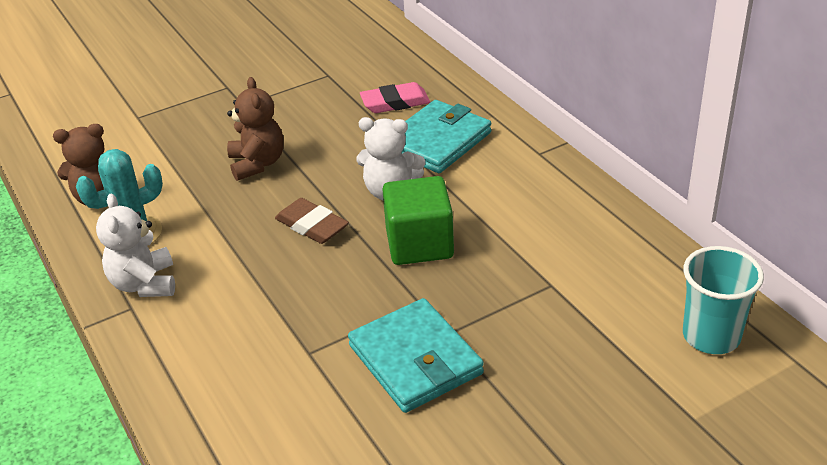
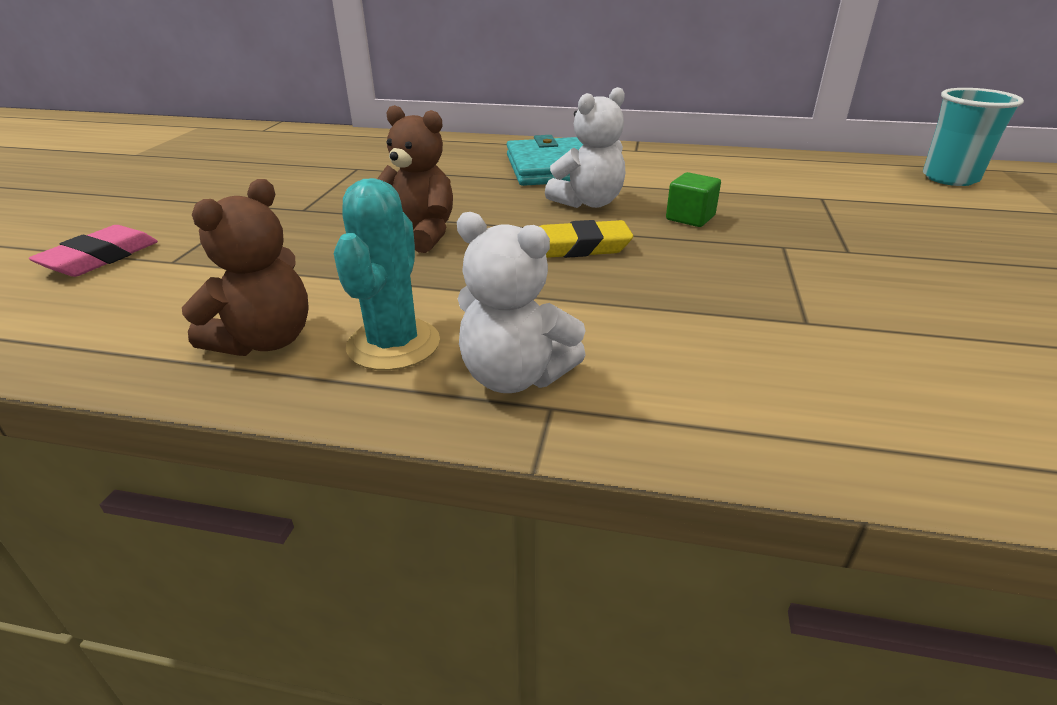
camera: 50 degrees left, 5 degrees down
(312, 225) = (578, 247): brown eraser -> yellow eraser
(395, 102) = (461, 162): pink eraser -> pink eraser (100, 258)
(415, 360) = (878, 276): turquoise wallet -> none
(419, 244) = (690, 218): green cube -> green cube, size x0.55

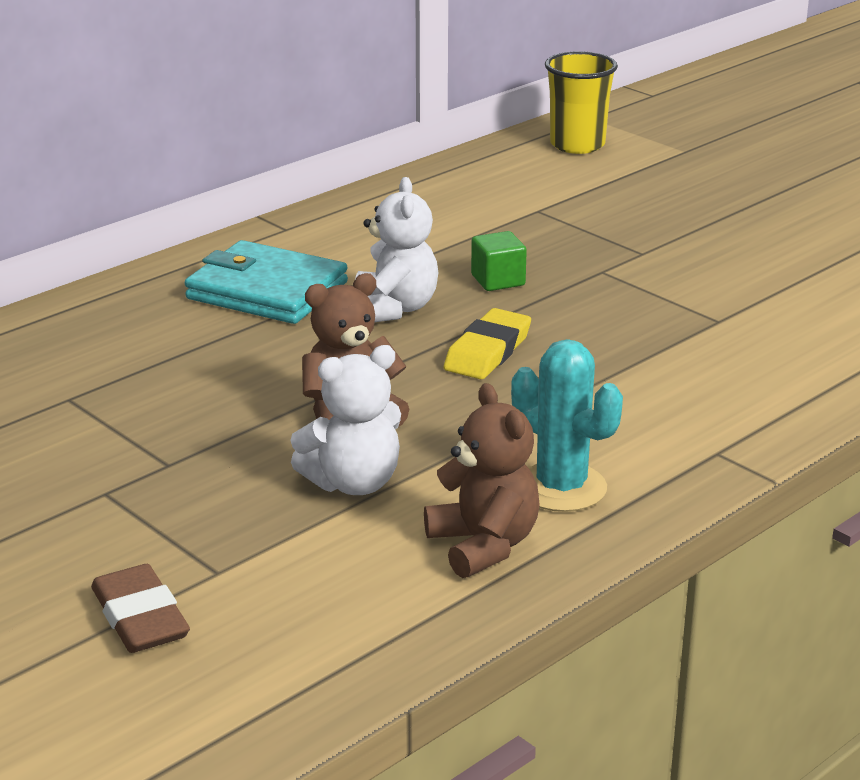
camera: 55 degrees left, 5 degrees down
(100, 258) = (140, 617): pink eraser -> brown eraser
(515, 376) = (666, 452): white teddy bear -> white teddy bear (353, 483)
(950, 178) = (577, 145): turquoise cup -> yellow cup

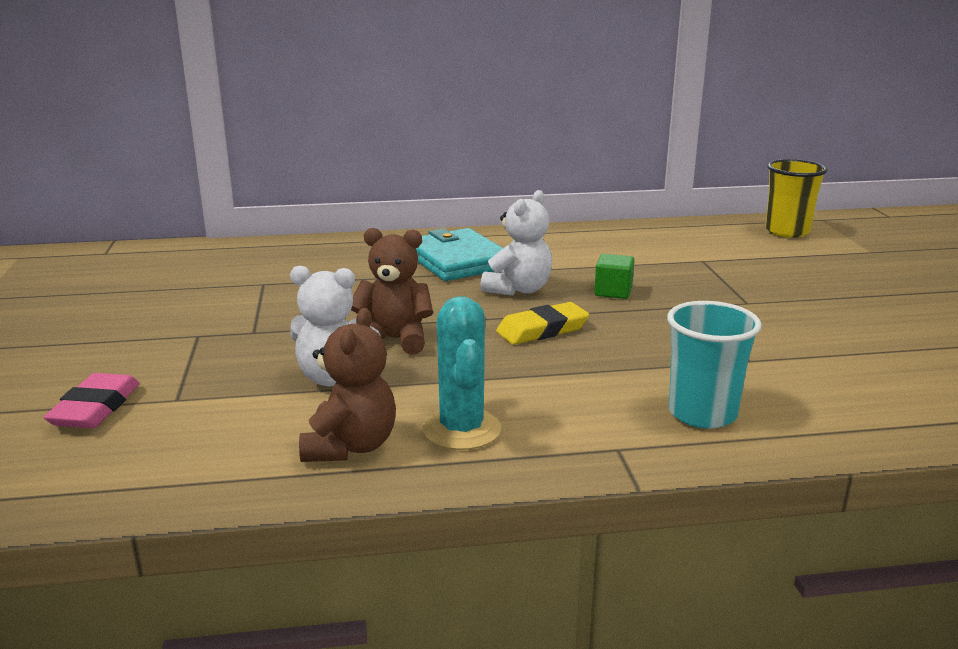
camera: 35 degrees right, 5 degrees down
(140, 617) = (95, 408): brown eraser -> pink eraser
(744, 392) = (702, 413): none -> turquoise cup

